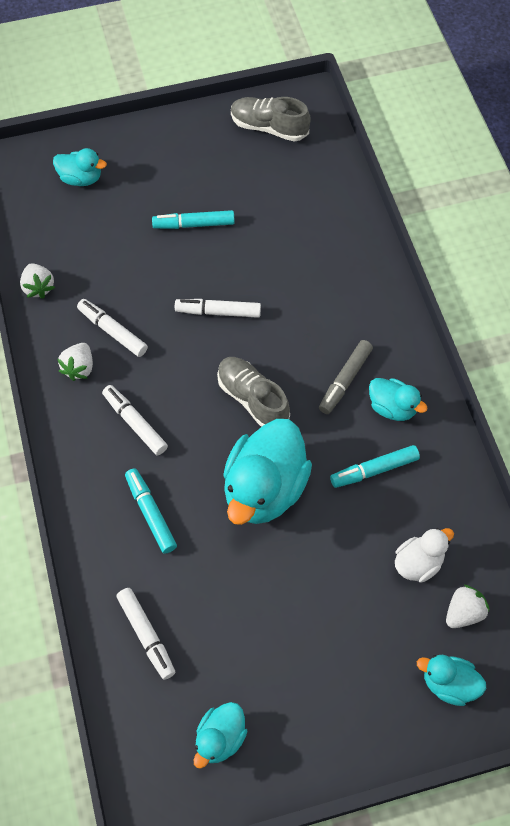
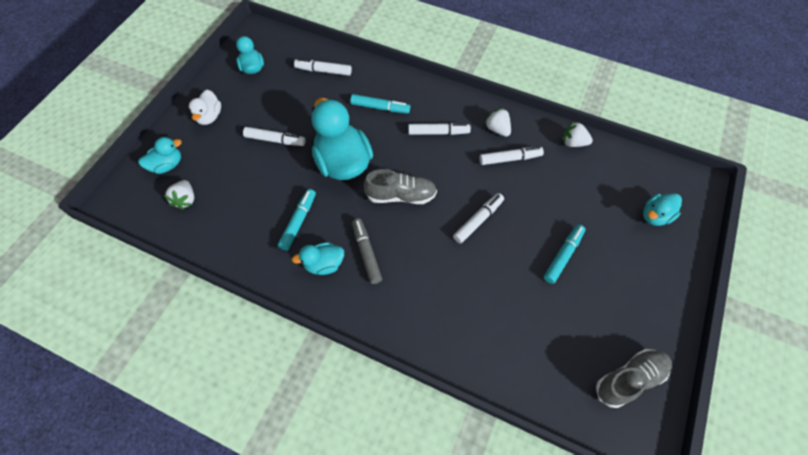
camera: 130 degrees right, 0 degrees up
(302, 591) = (275, 140): none -> white marker
(418, 563) = (230, 200): white duck -> white duck (209, 116)

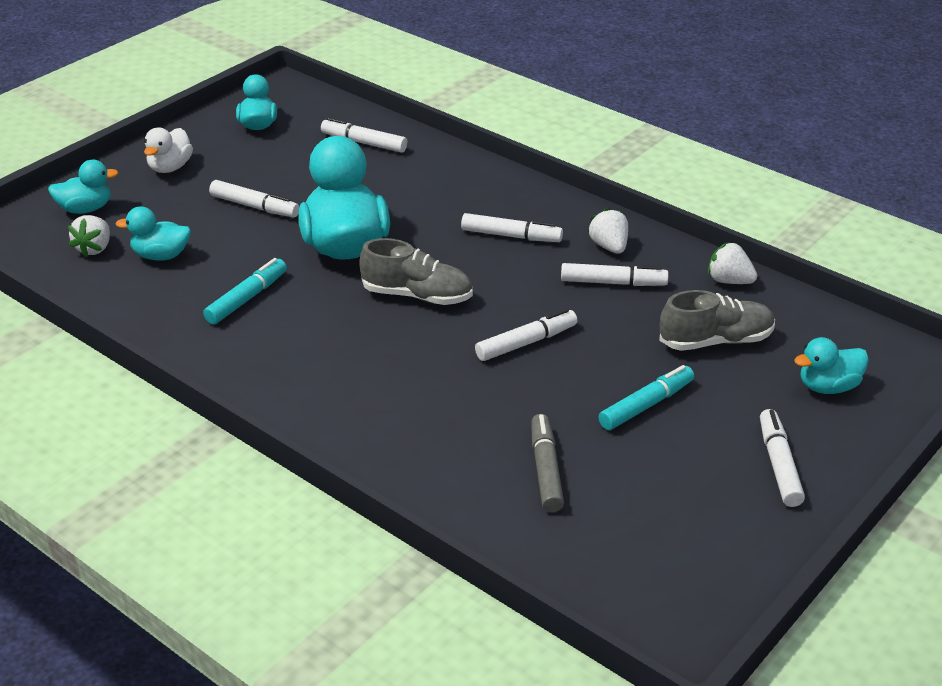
camera: 15 degrees right, 25 degrees down
(324, 264) = (263, 349): turquoise duck -> turquoise duck (161, 256)
(366, 253) = (333, 348): grey marker -> grey marker (546, 470)
(380, 108) = (432, 195): turquoise marker -> none
(629, 379) = (686, 563): grey shoe -> grey shoe (715, 341)
(651, 285) = (779, 465): none -> white marker

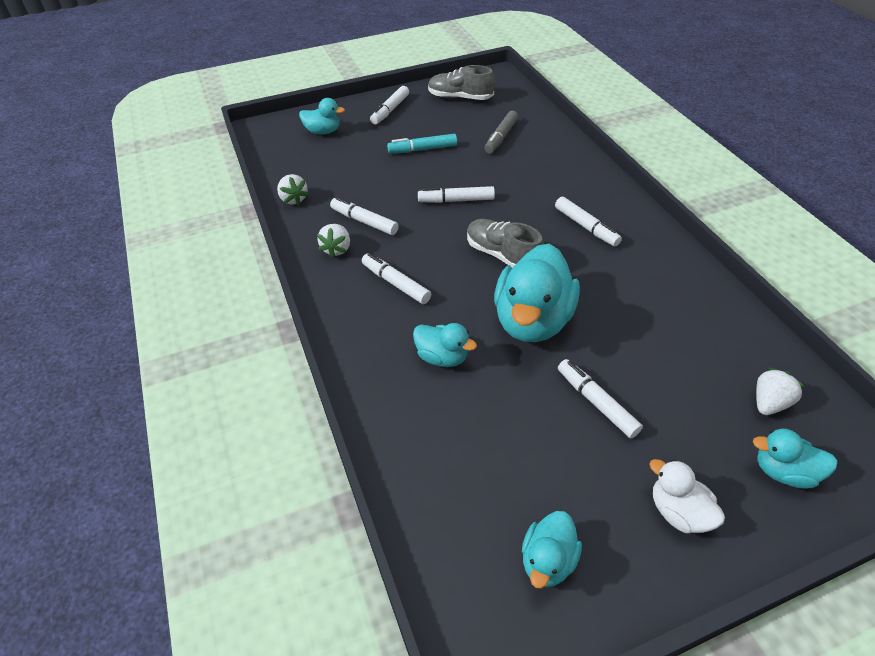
camera: 150 degrees left, 10 degrees up
(161, 256) = (701, 369): turquoise duck -> turquoise duck (442, 357)
(170, 167) = (678, 512): white duck -> white duck turned 90 degrees counterclockwise
(247, 298) = (632, 295): turquoise marker -> none
(364, 143) = (440, 462): white marker -> white marker (586, 227)
(715, 341) = (348, 168): grey shoe -> grey shoe (460, 97)

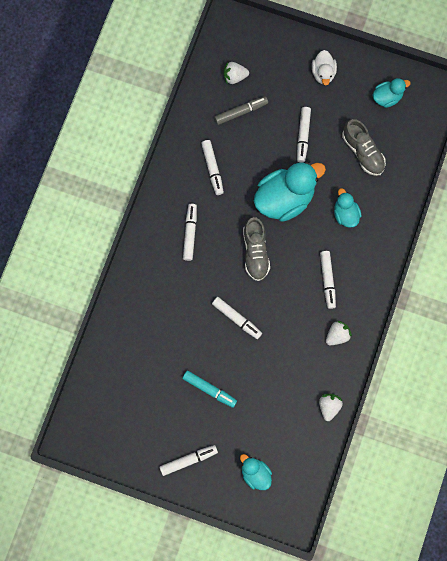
camera: 140 degrees left, 30 degrees up
(364, 221) = (304, 347): white marker -> white marker (212, 169)
(460, 97) = (126, 431): grey shoe -> grey shoe (363, 152)
(501, 137) = (148, 357): grey marker -> grey marker (241, 112)
(783, 472) = (267, 52): turquoise duck -> none

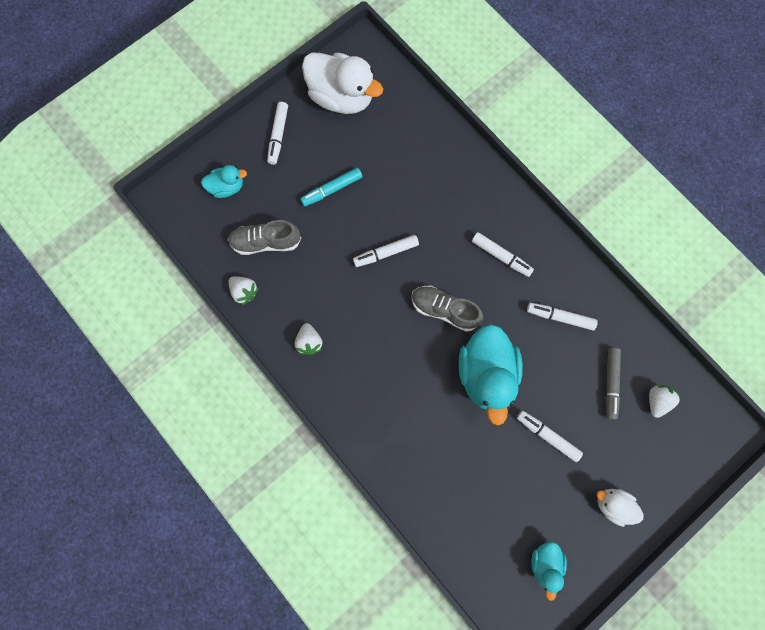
camera: 120 degrees right, 0 degrees up
(125, 429) = (341, 97): none -> white duck
(327, 280) = (372, 366): white marker -> none
(345, 214) = (432, 429): turquoise duck -> none
(363, 152) = (493, 492): grey shoe -> grey shoe (266, 242)

